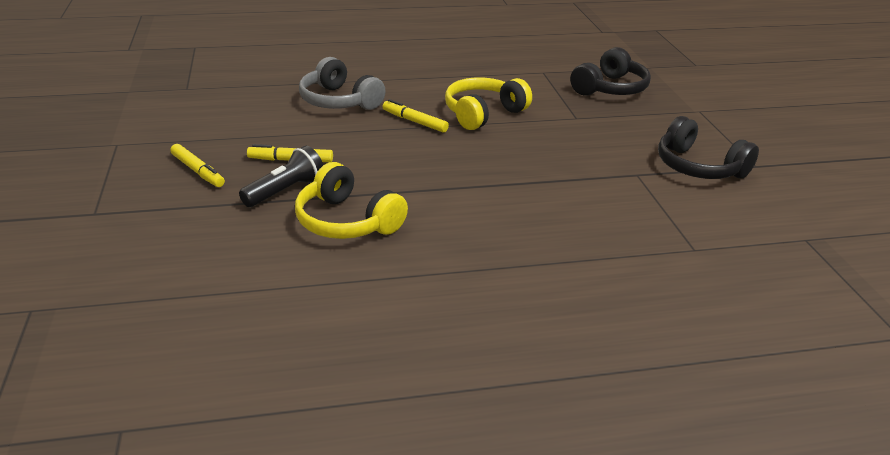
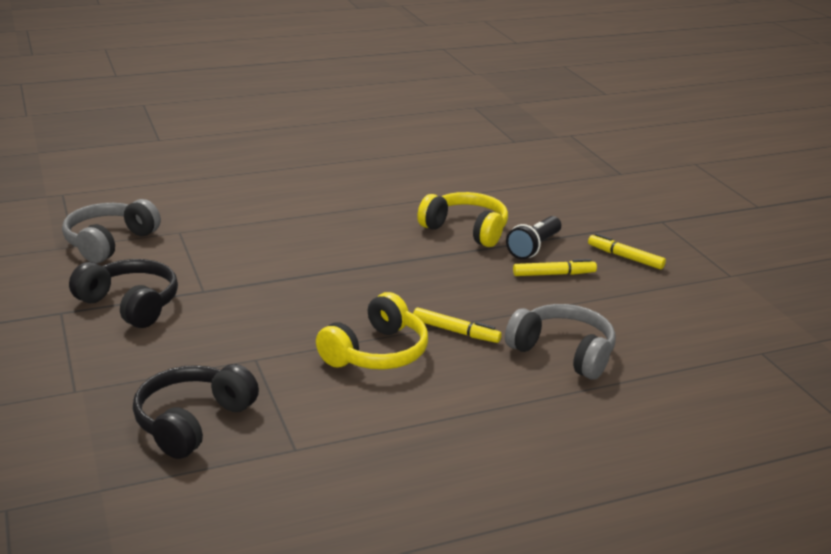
camera: 170 degrees right, 5 degrees down
(768, 240) = (109, 242): none -> grey headphones

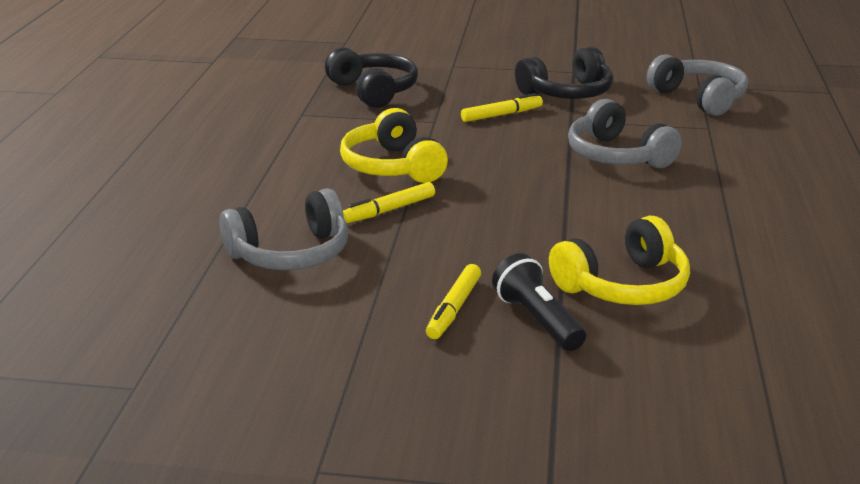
camera: 120 degrees right, 0 degrees up
(268, 259) = (617, 156): none -> grey headphones
(625, 257) = (453, 388): yellow marker -> yellow marker (501, 115)

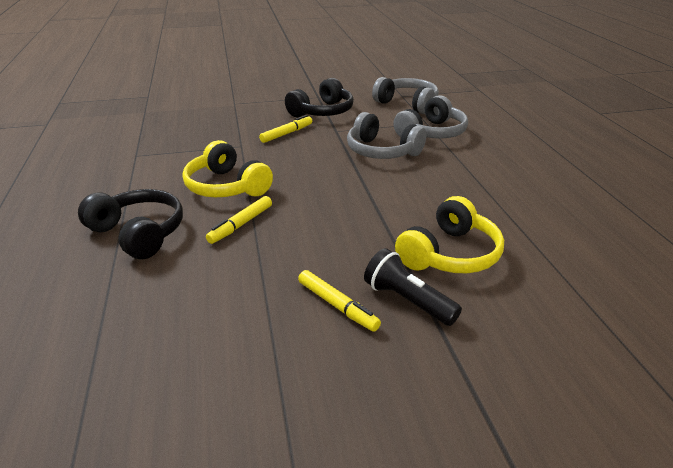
camera: 20 degrees left, 5 degrees up
(291, 253) = (175, 282): grey headphones -> grey headphones (432, 133)
(373, 91) = (185, 129): black headphones -> black headphones (139, 233)
(454, 309) = (337, 305): yellow marker -> yellow marker turned 45 degrees counterclockwise

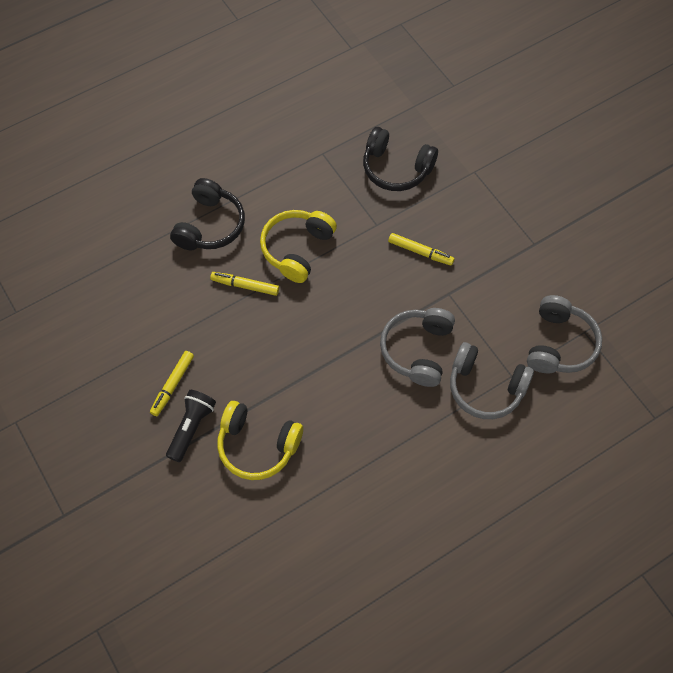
camera: 70 degrees right, 30 degrees up
(322, 112) = (492, 264): black headphones -> black headphones (396, 168)

